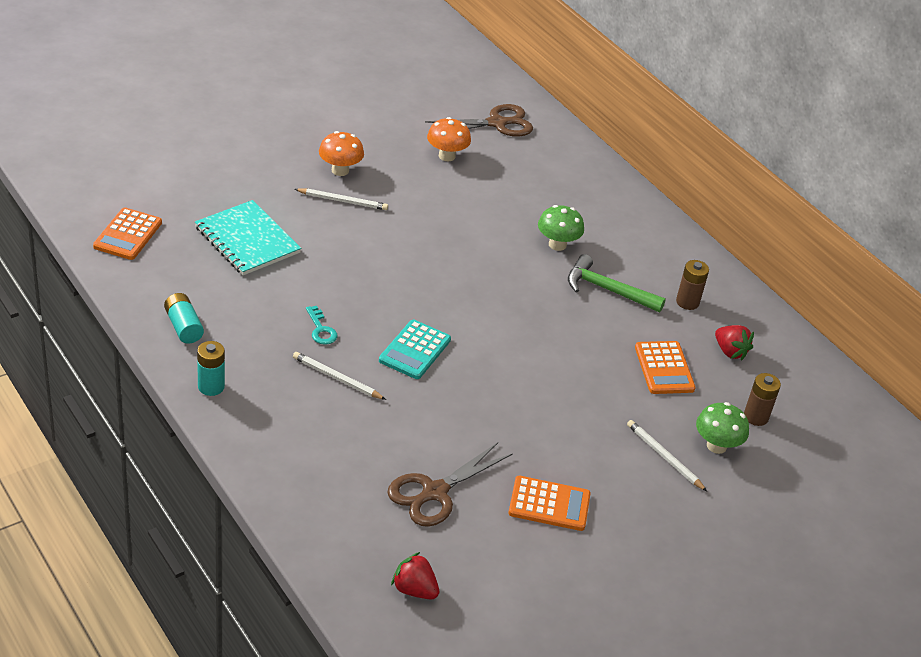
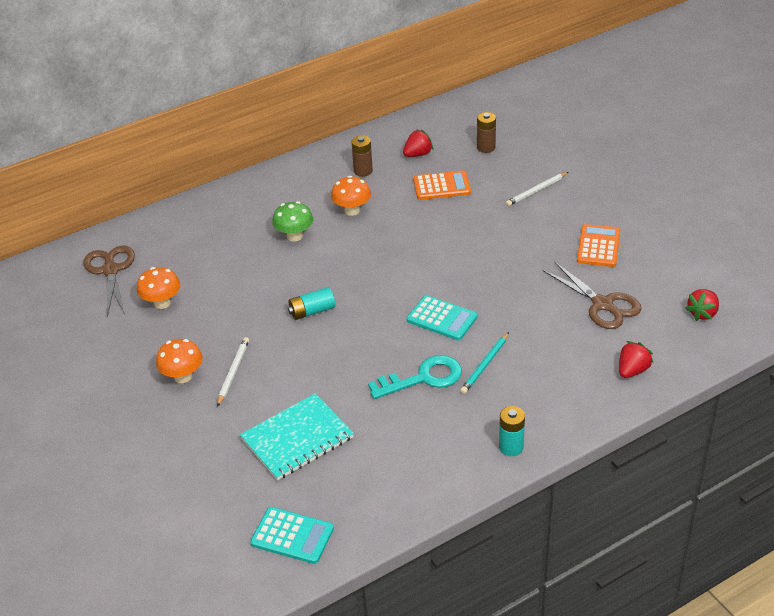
camera: 80 degrees left, 0 degrees up
(128, 235) = (292, 536): orange calculator -> turquoise calculator
(183, 326) = (432, 475): turquoise battery -> turquoise battery (312, 311)
(316, 503) = (632, 370): none -> red strawberry
(321, 329) = (423, 378): turquoise key -> turquoise key, size x1.86
(336, 378) = (485, 365): white pencil -> turquoise pencil
(607, 290) = (352, 210): green hammer -> orange mushroom
(716, 446) = (519, 167): green mushroom -> none

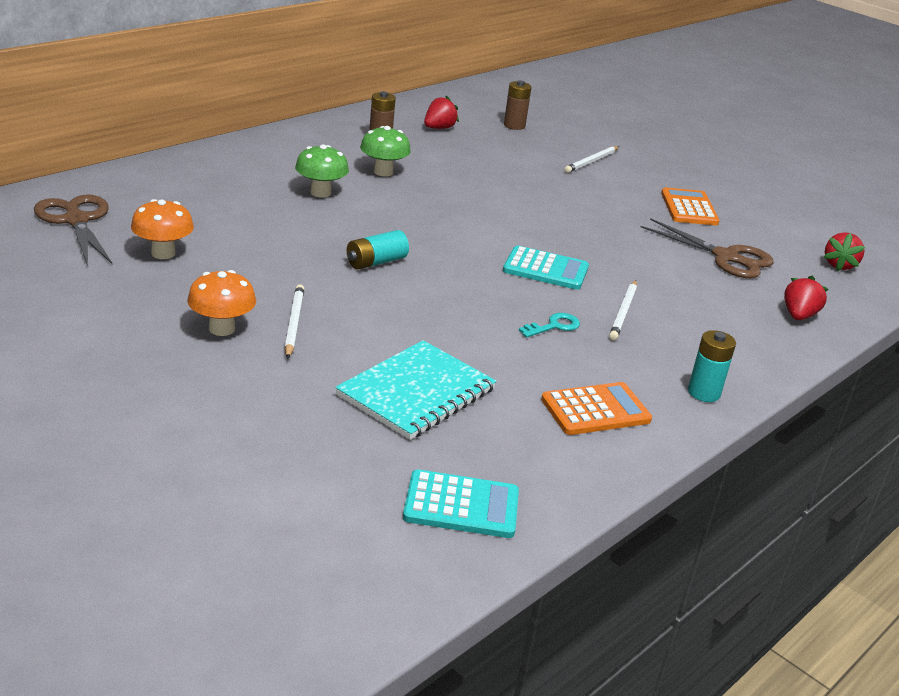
camera: 20 degrees left, 10 degrees down
(352, 210) = (383, 172): orange mushroom -> green mushroom
(423, 378) = (554, 326): turquoise key -> turquoise key, size x0.54
(441, 186) = (481, 155): orange calculator -> orange calculator (595, 410)
(485, 365) = (623, 312): turquoise pencil -> white pencil

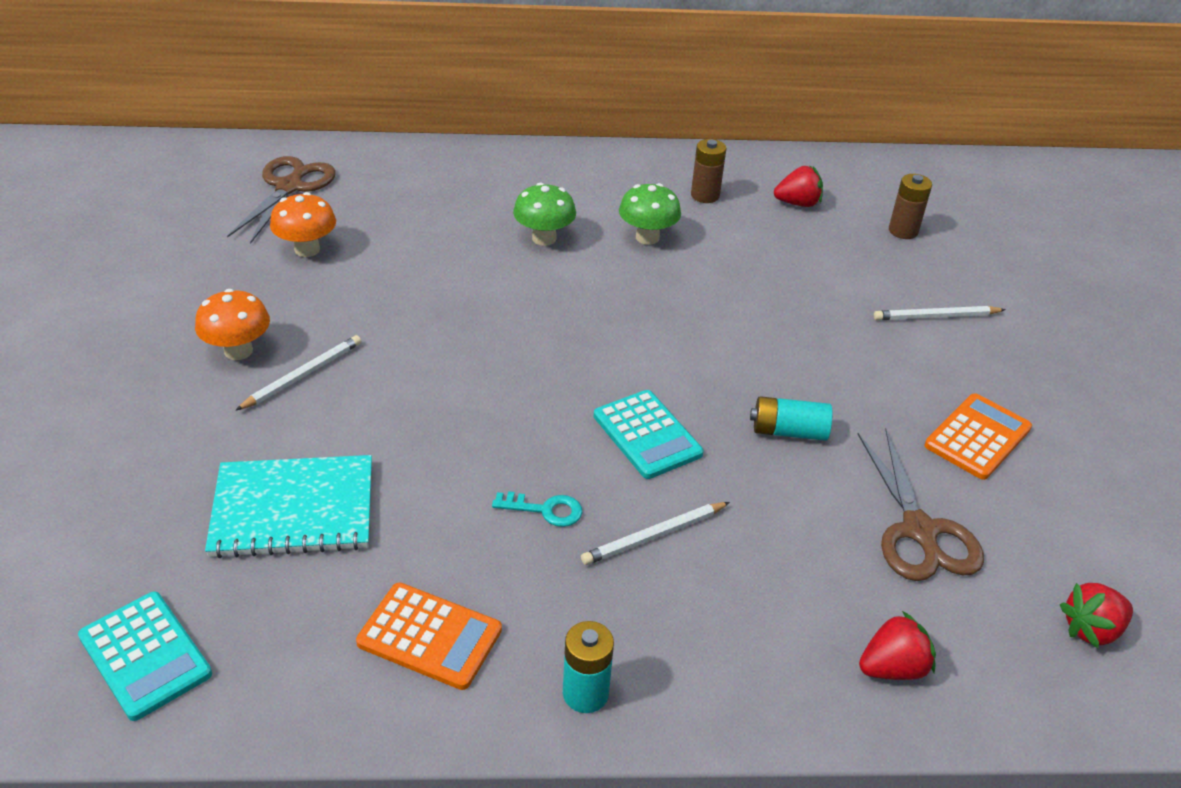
camera: 45 degrees right, 10 degrees up
(376, 262) = (478, 342): turquoise battery -> turquoise battery (788, 431)

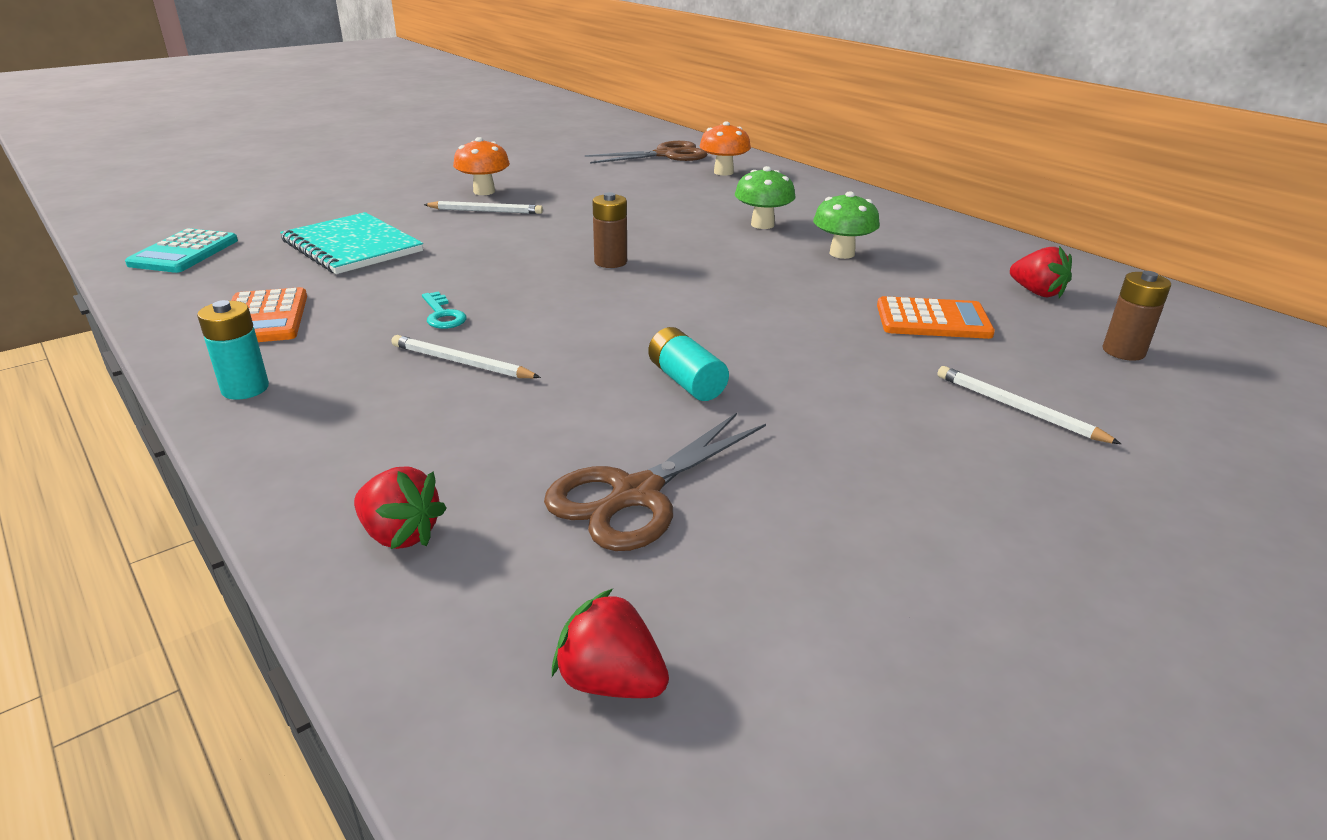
camera: 55 degrees right, 10 degrees down
(307, 249) = (612, 176): orange mushroom -> orange mushroom (723, 172)
(647, 435) = (585, 324): turquoise calculator -> none
(705, 195) = (950, 256): brown battery -> brown battery (610, 262)
(977, 437) = (854, 491): orange calculator -> orange calculator (933, 320)

